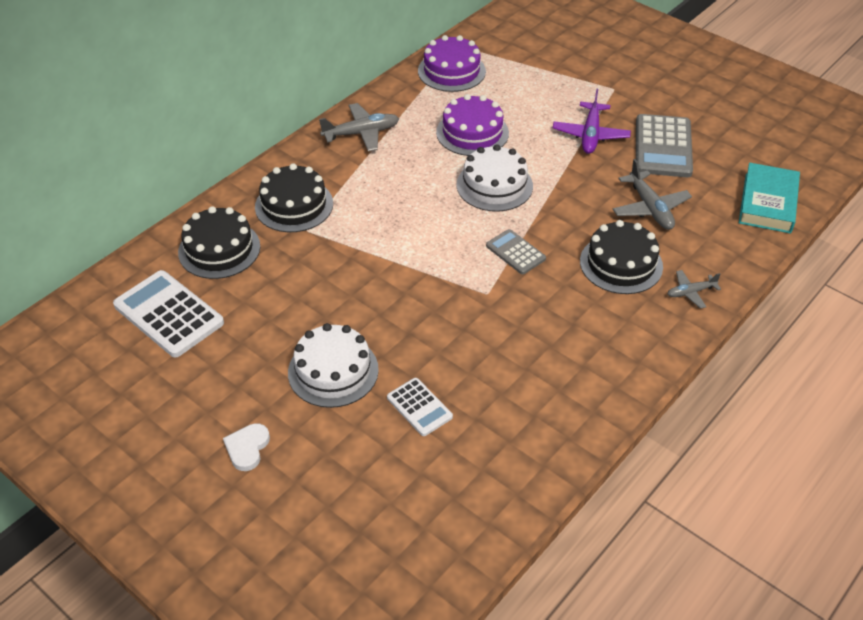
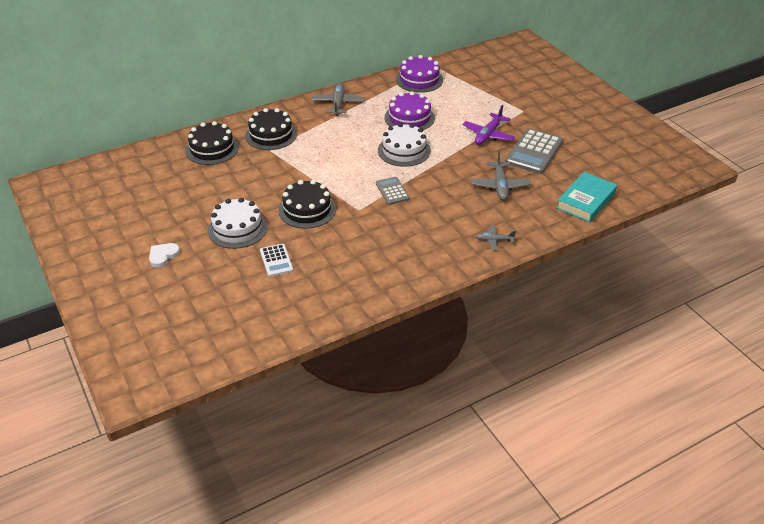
camera: 20 degrees right, 5 degrees down
(168, 314) = (162, 176): white calculator -> none
(361, 133) = (338, 104): grey plane -> grey plane turned 90 degrees counterclockwise
(621, 264) = (458, 213): black cake -> black cake (307, 209)

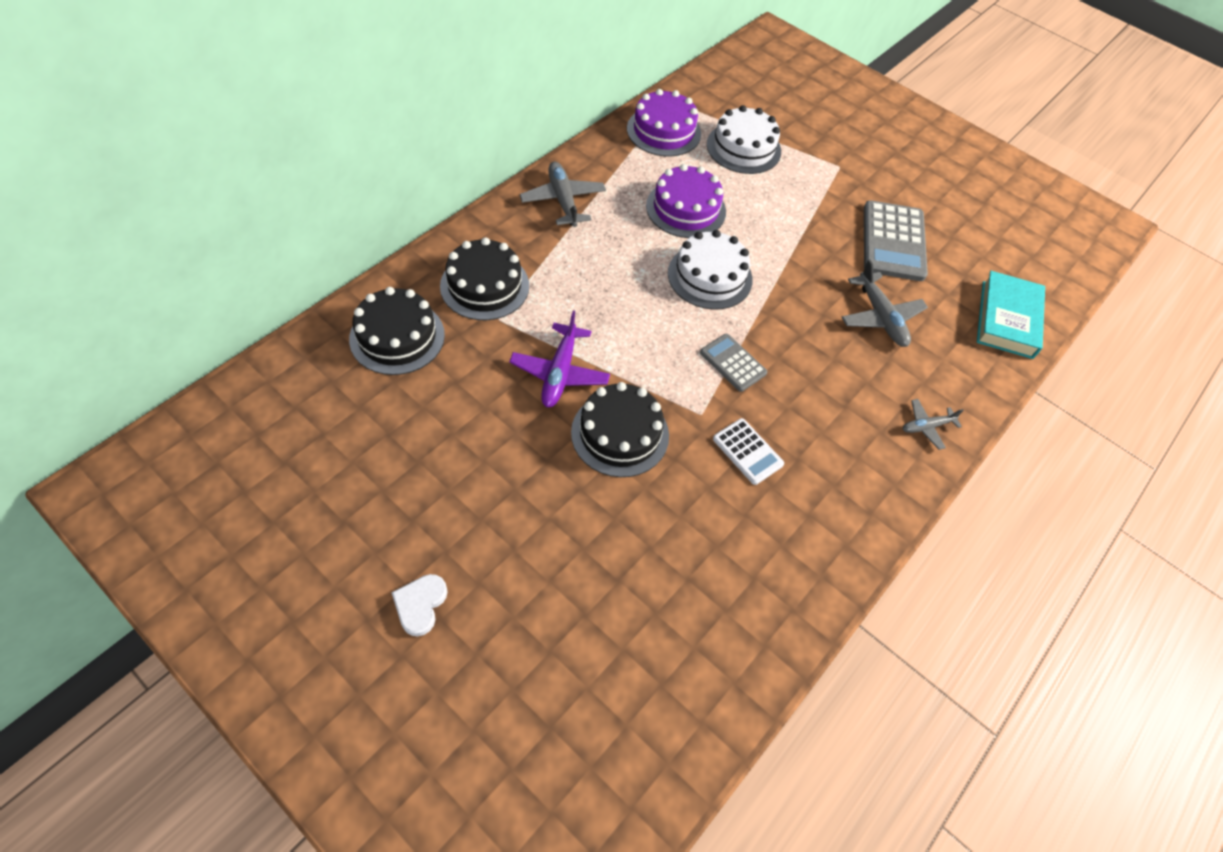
camera: 25 degrees left, 15 degrees up
(237, 228) = (524, 505): white cake -> white cake (743, 148)
(276, 260) = (623, 559): white calculator -> white calculator (747, 451)
(488, 135) = (815, 221): purple plane -> purple plane (559, 373)

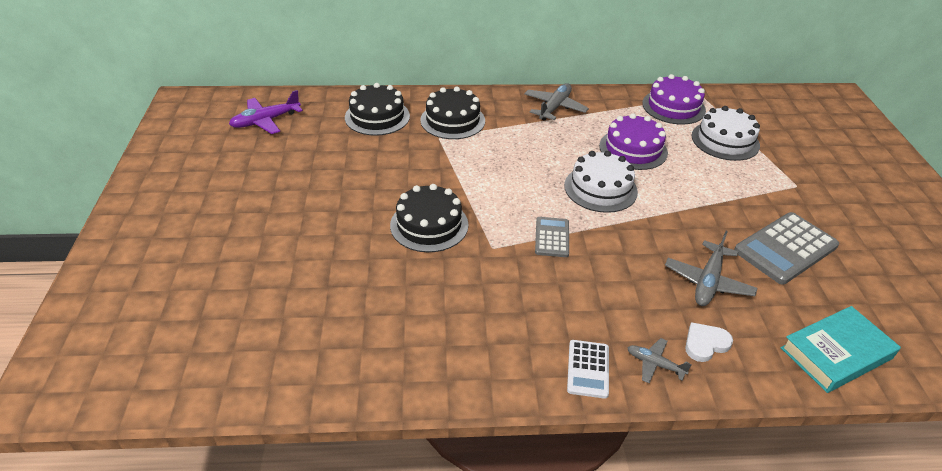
camera: 50 degrees right, 15 degrees down
(420, 604) = (226, 224): white heart -> white heart (705, 343)
(559, 373) = (437, 178): purple plane -> purple plane (265, 121)
(747, 451) = (495, 285): white calculator -> white calculator (588, 369)

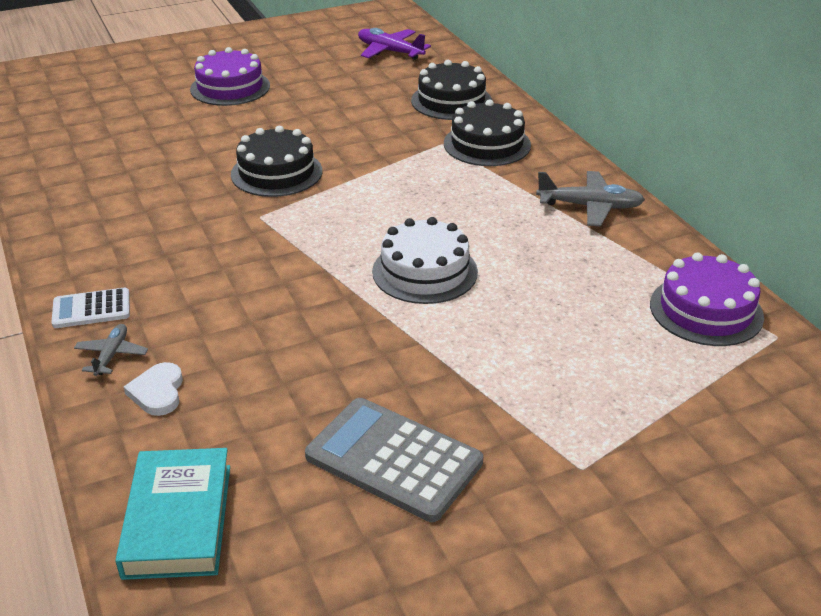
camera: 70 degrees right, 5 degrees down
(552, 237) = (300, 251): grey calculator -> none
(633, 149) = (544, 286): purple cake -> purple cake (230, 87)
(705, 343) = (158, 392): white heart -> white heart turned 135 degrees counterclockwise
(708, 282) = (277, 385): grey plane -> none
(725, 140) = (653, 375): white cake -> none
(836, 353) = (178, 520): turquoise book -> turquoise book turned 45 degrees clockwise

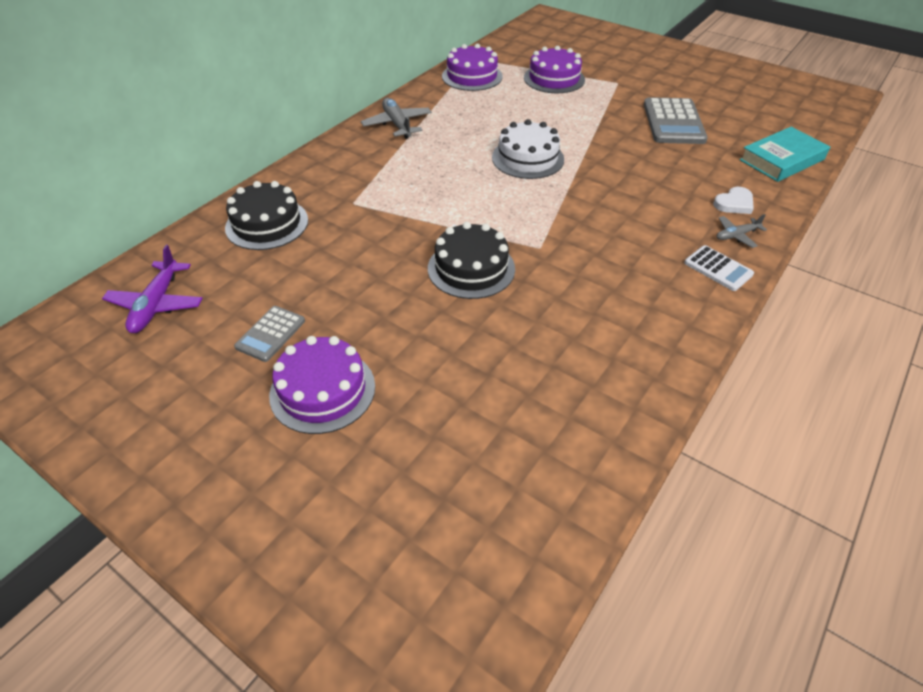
camera: 120 degrees left, 10 degrees up
(307, 81) = (271, 334): none -> grey calculator
(487, 144) = (339, 183): black cake -> none
(646, 395) = (554, 79): none -> purple cake

